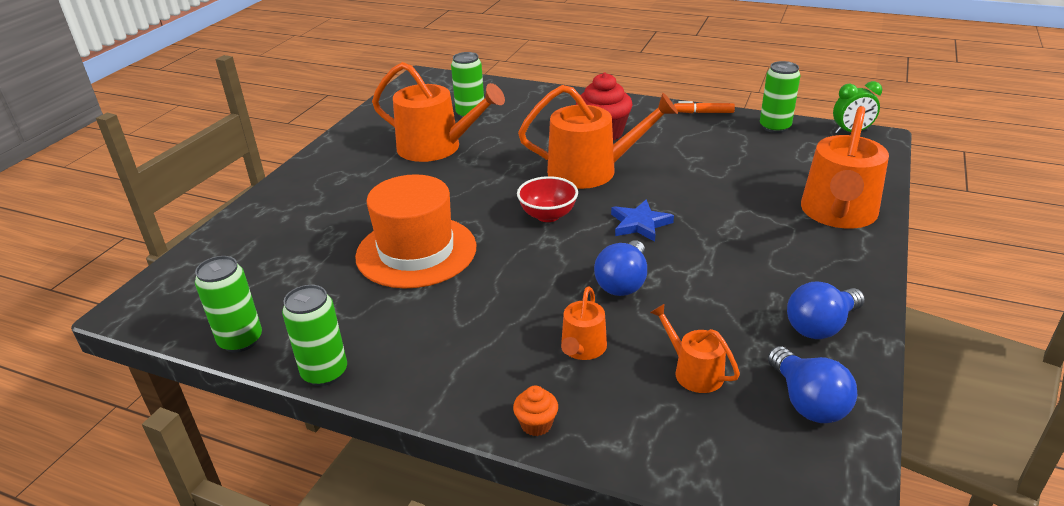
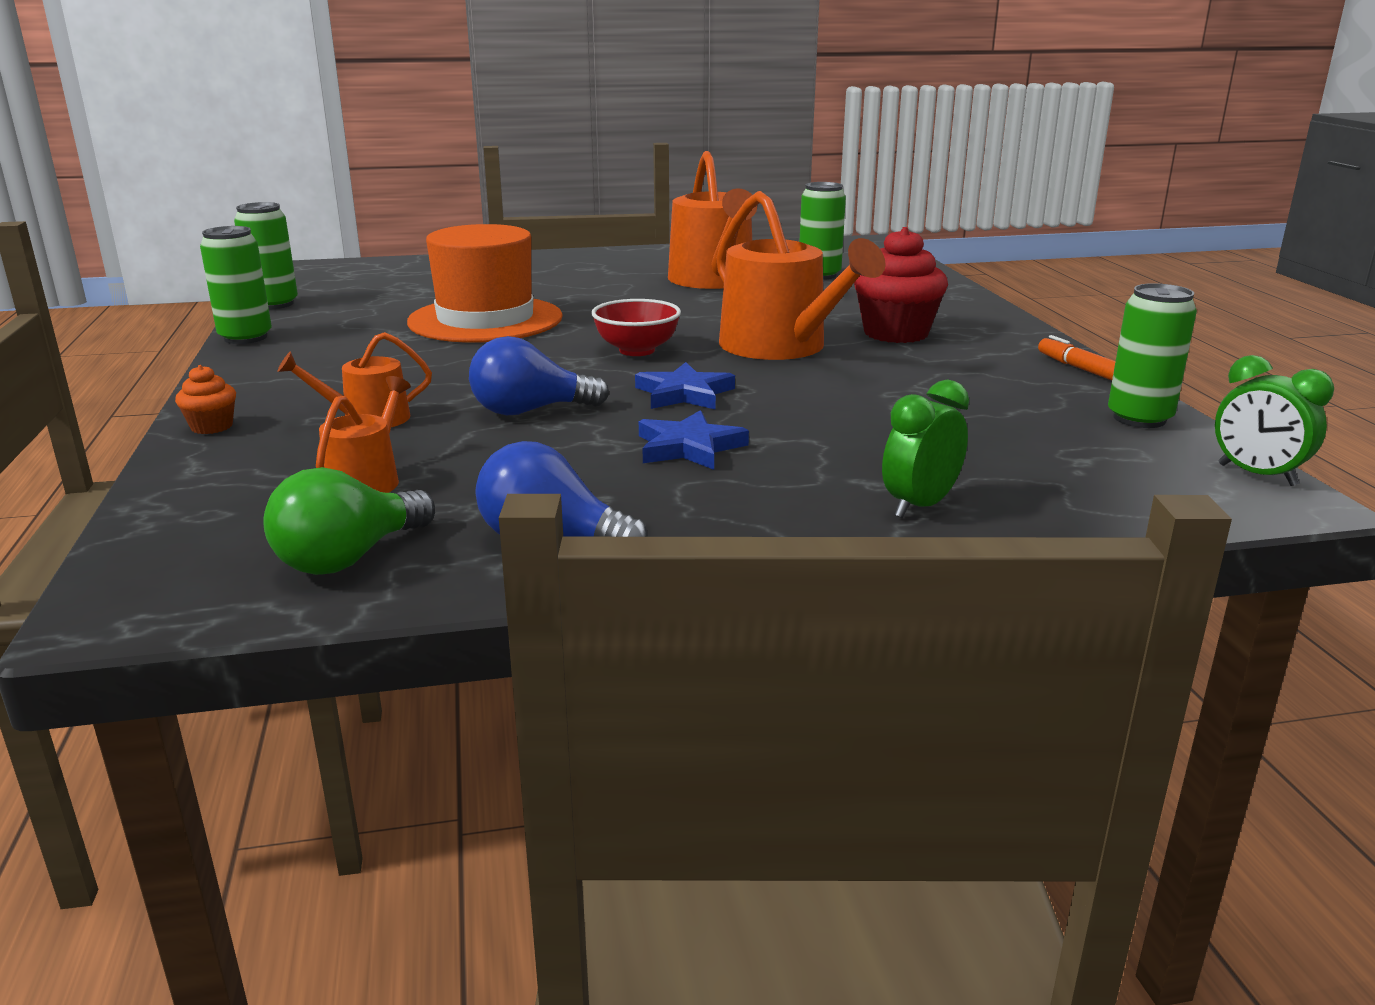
camera: 55 degrees right, 10 degrees down
(723, 248) = (689, 447): none -> blue star
(807, 402) = (349, 558): blue light bulb -> green light bulb
(838, 213) = (920, 506): orange watering can -> green clock

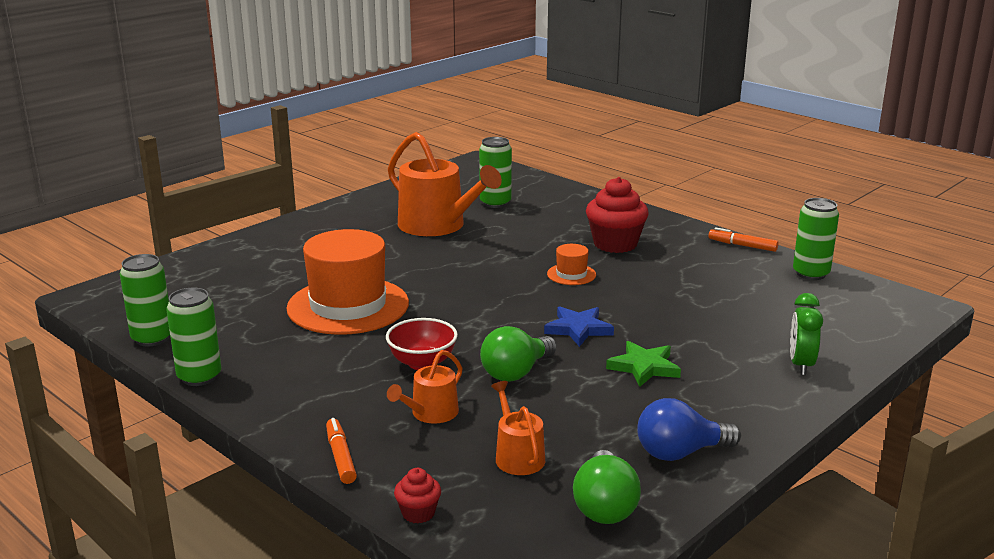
camera: 35 degrees left, 0 degrees up
(167, 493) = (418, 513): none -> red cupcake
(212, 427) = (340, 457): orange cupcake -> orange marker
(530, 411) = (516, 372): blue light bulb -> green light bulb
(637, 350) = (494, 303): red bowl -> red bowl (422, 363)
(689, 447) = (644, 367): blue star -> green star
(781, 347) = (571, 274): orange watering can -> orange hat
(1256, 475) = (897, 295): green clock -> none

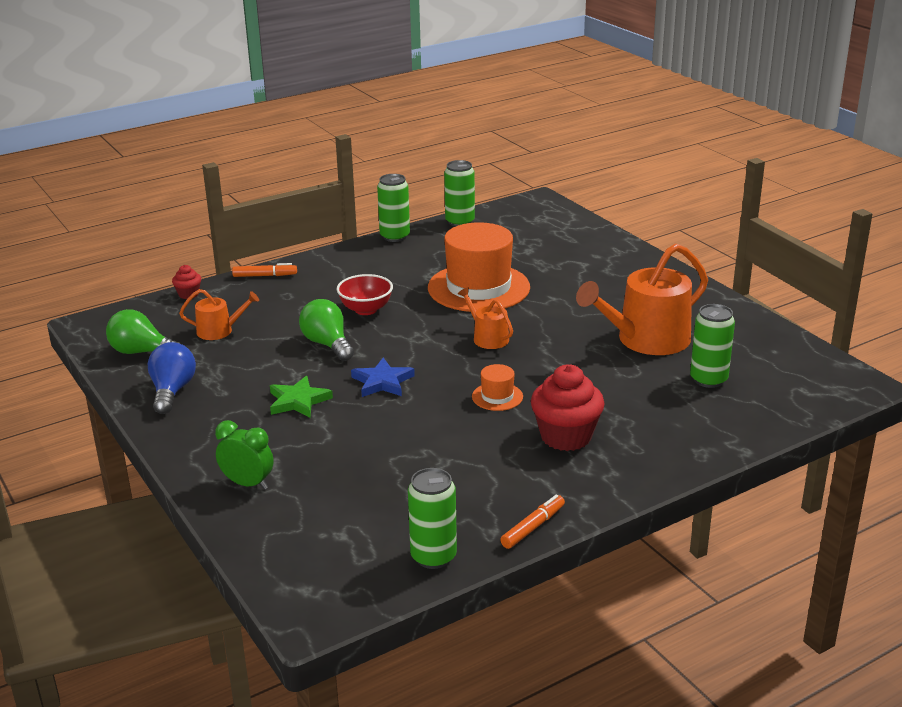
camera: 105 degrees right, 5 degrees up
(431, 413) = (293, 307): orange watering can -> orange watering can (487, 338)

